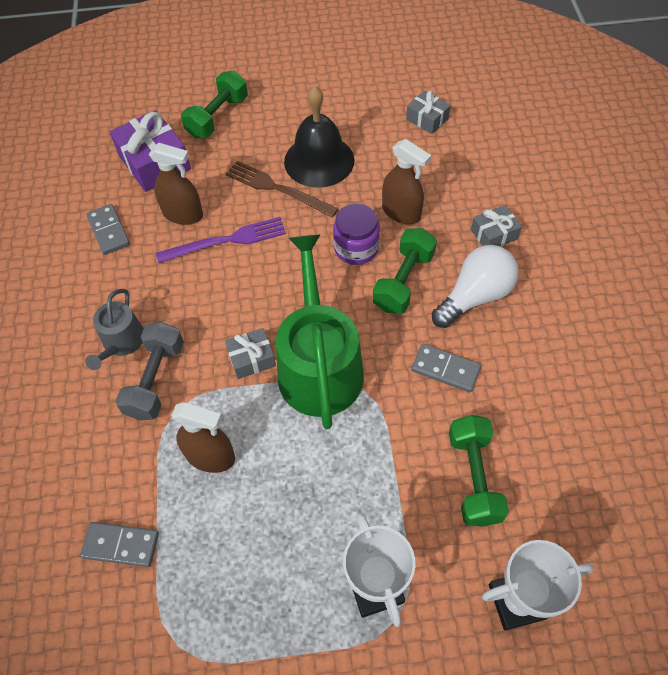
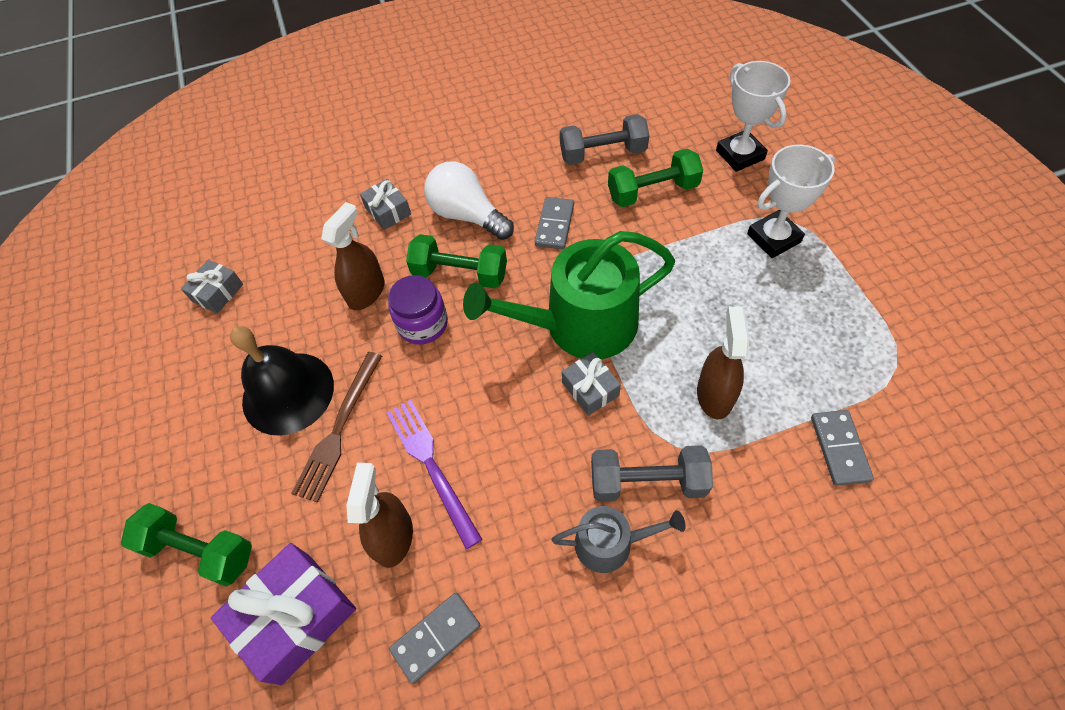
camera: 100 degrees left, 0 degrees up
(544, 441) = (603, 154): none -> grey dumbbell

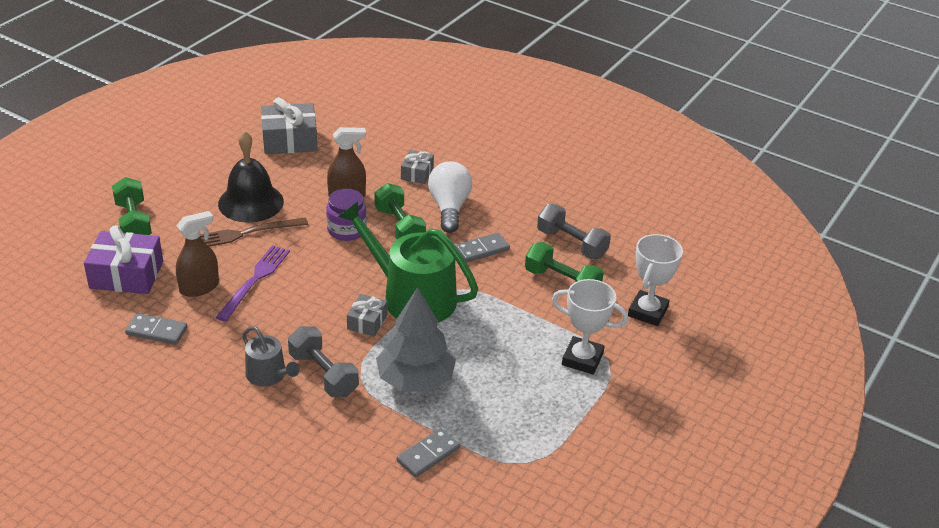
camera: 45 degrees right, 20 degrees down
(217, 293) = (289, 140): grey gift -> grey gift, size x1.79
(714, 395) = (415, 380): brown spray bottle -> grey tree

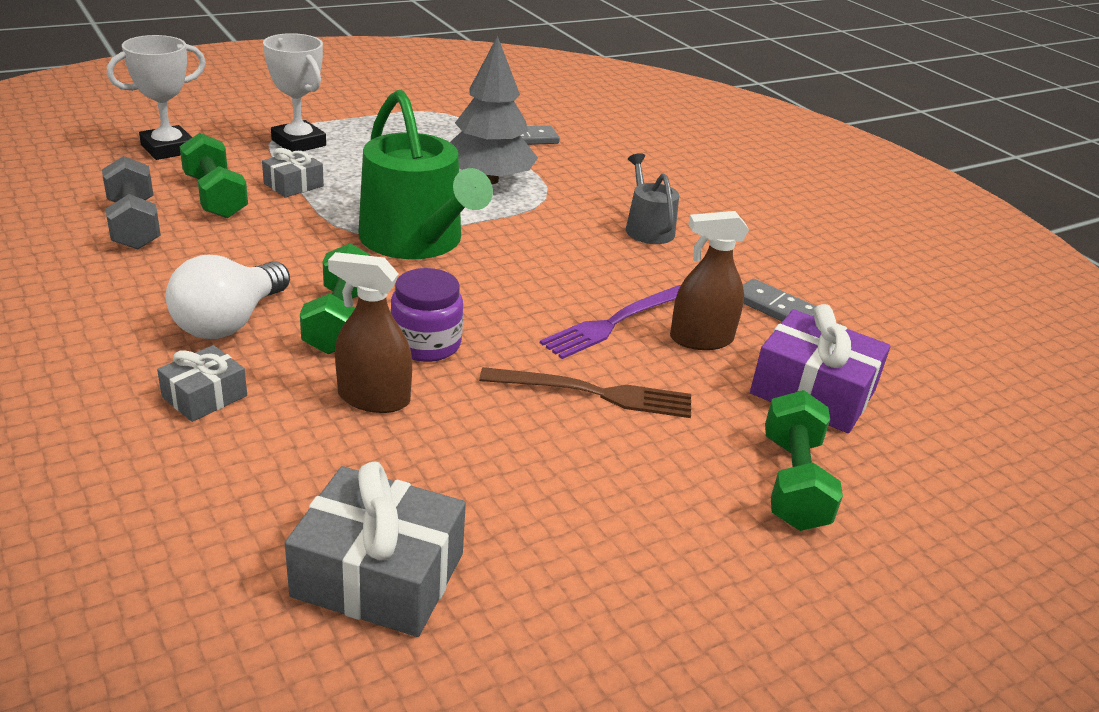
camera: 155 degrees left, 5 degrees down
(251, 202) = (556, 447): black bell -> none
(323, 374) = (585, 211): grey dumbbell -> none
(367, 322) = (496, 236): grey gift -> grey gift (293, 185)
(482, 249) = (260, 256): grey domino -> none

